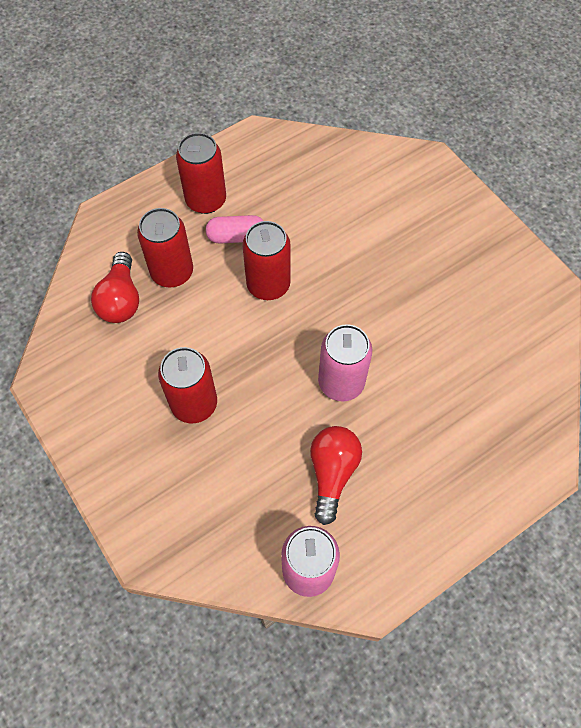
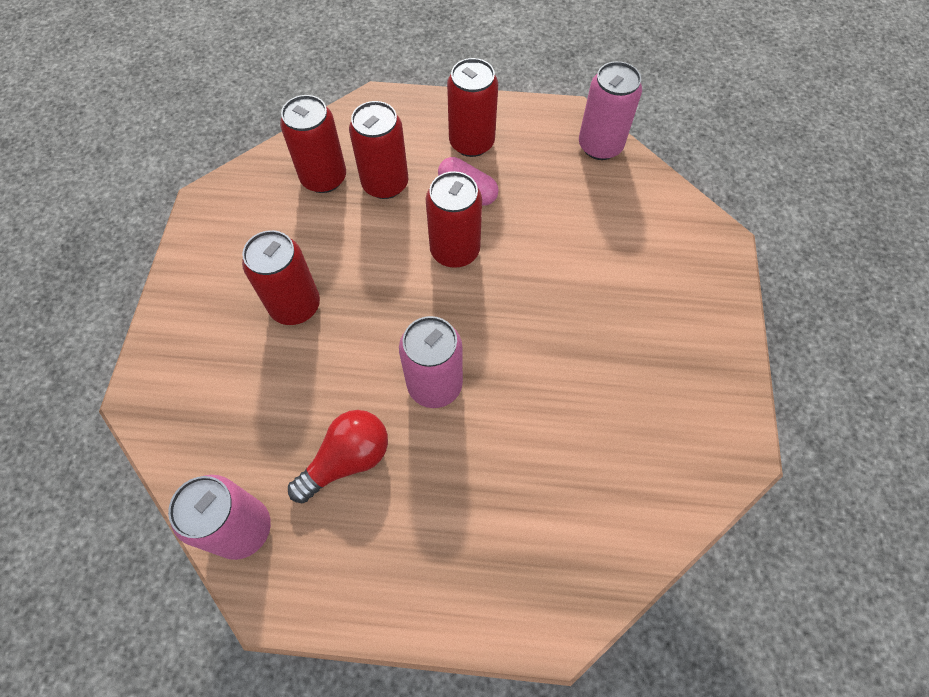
camera: 40 degrees right, 0 degrees up
(121, 299) = (324, 178): red light bulb -> red can
(297, 144) = (600, 146): none -> pink can

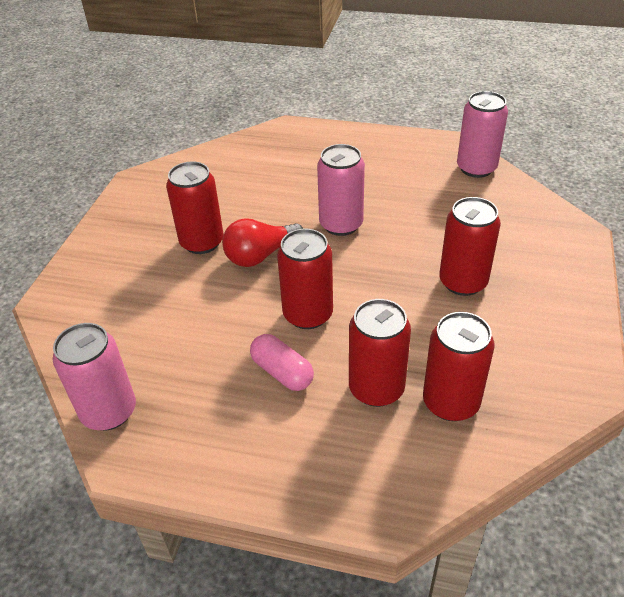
camera: 170 degrees left, 20 degrees down
(347, 459) = (408, 192): red light bulb -> red light bulb (260, 255)
(471, 143) = (264, 431): red can -> red can (202, 242)

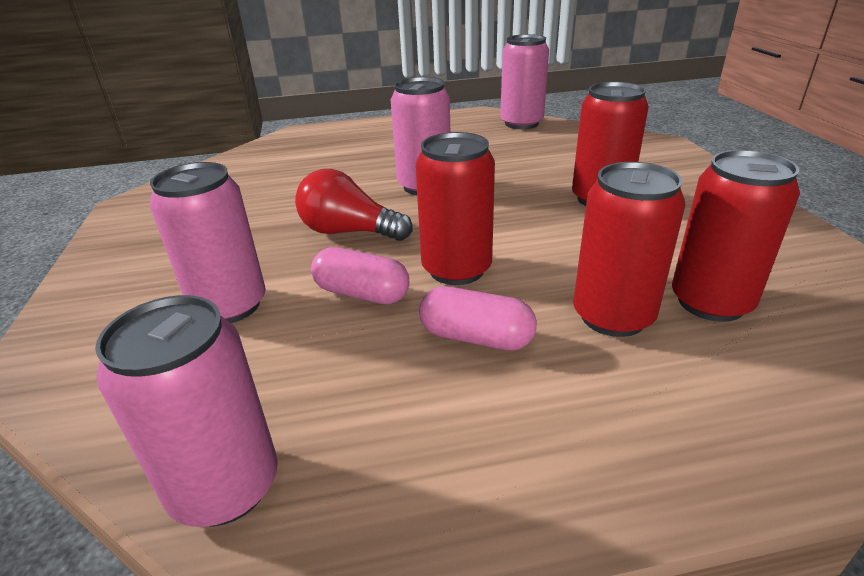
camera: 25 degrees left, 10 degrees down
(159, 296) = (230, 306): none -> pink can
(202, 242) = (259, 238): red can -> none
(238, 314) = (362, 293): none -> pink capsule
(260, 255) = (349, 232): red light bulb -> red light bulb turned 75 degrees clockwise

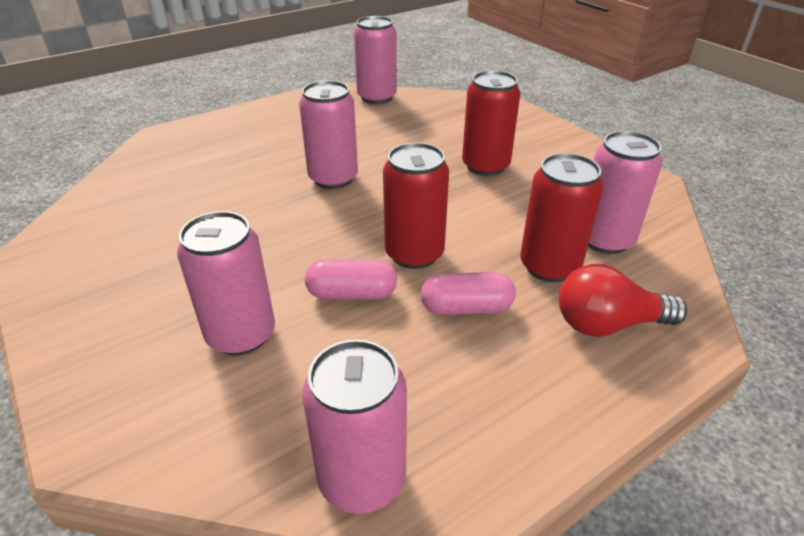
camera: 25 degrees left, 5 degrees up
(349, 232) = (297, 238): red light bulb -> red light bulb (608, 324)
(711, 302) = (605, 240): red can -> pink can

